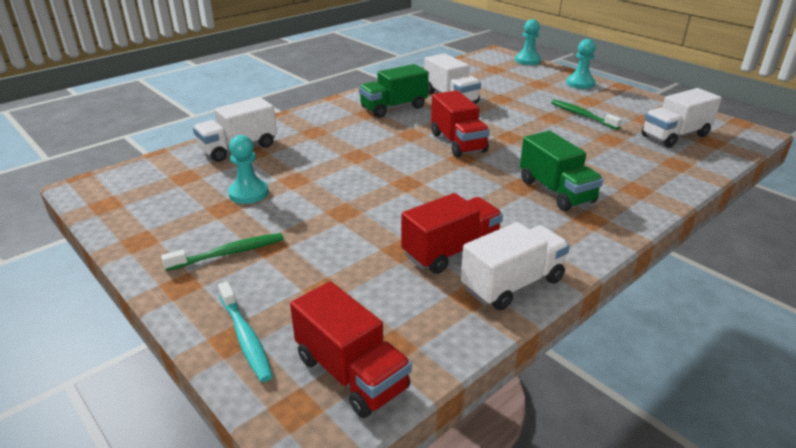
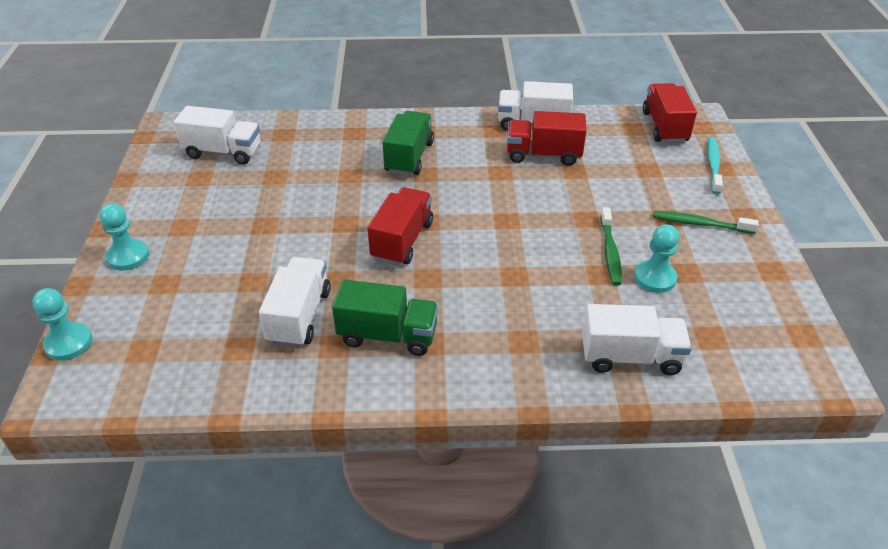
camera: 140 degrees left, 10 degrees up
(582, 115) = (235, 211): green toothbrush -> green toothbrush (610, 251)

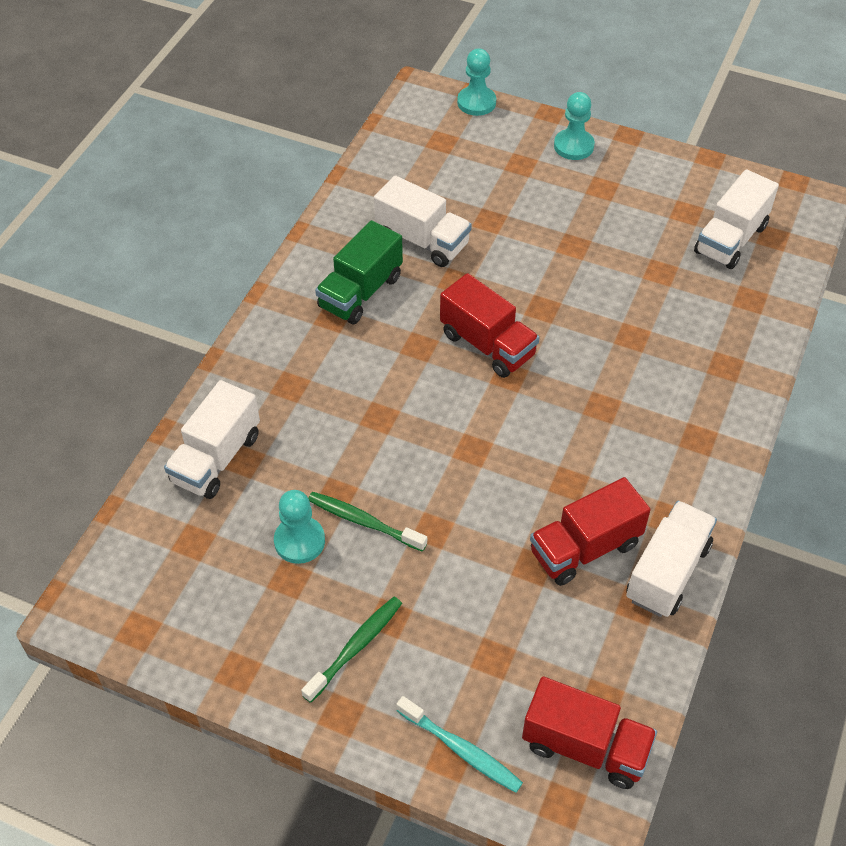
camera: 115 degrees right, 10 degrees up
(409, 157) = (644, 402): green truck -> none
(543, 155) = (585, 548): red truck -> red truck turned 150 degrees counterclockwise

